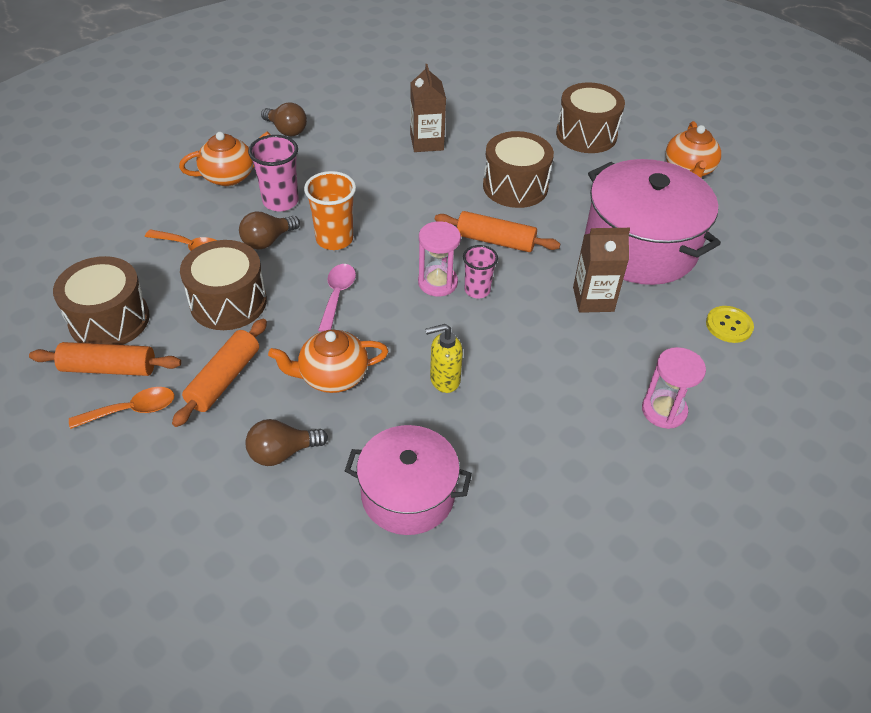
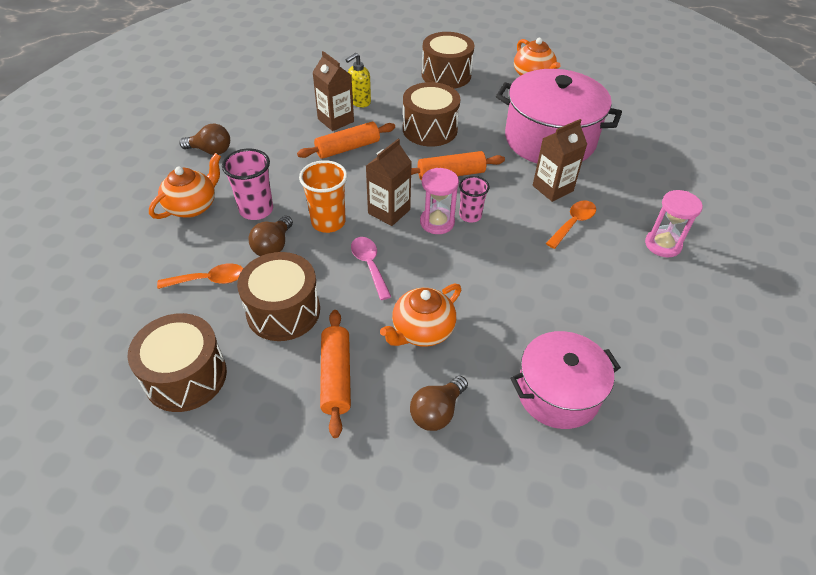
camera: 30 degrees left, 0 degrees up
(109, 368) = (223, 419): orange rolling pin -> orange rolling pin (347, 148)
(132, 410) = (277, 445): orange spoon -> orange spoon (573, 223)
(400, 252) = (389, 211): none -> brown carton
(444, 380) = (506, 293): yellow soap dispenser -> yellow soap dispenser (359, 102)
(729, 325) = (648, 170): yellow button -> none

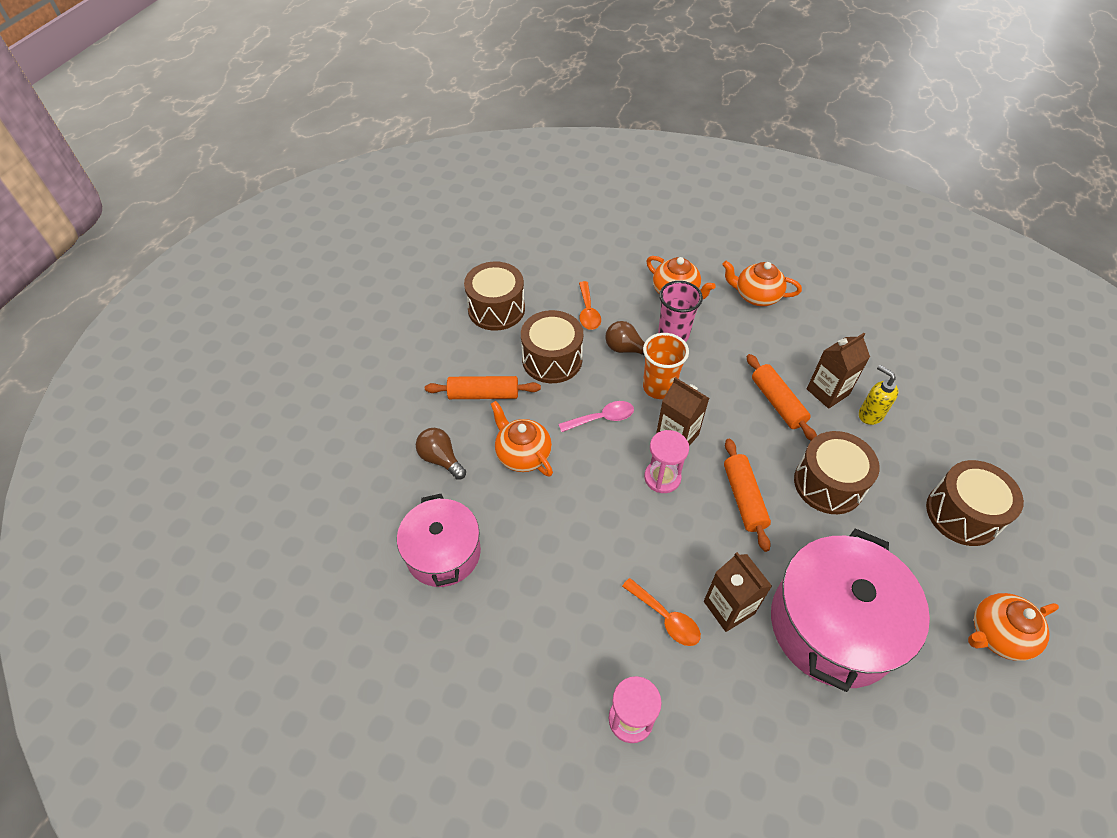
camera: 95 degrees right, 5 degrees up
(211, 151) = (756, 296): brown light bulb -> orange teapot
(470, 216) = (674, 510): pink cup -> none

